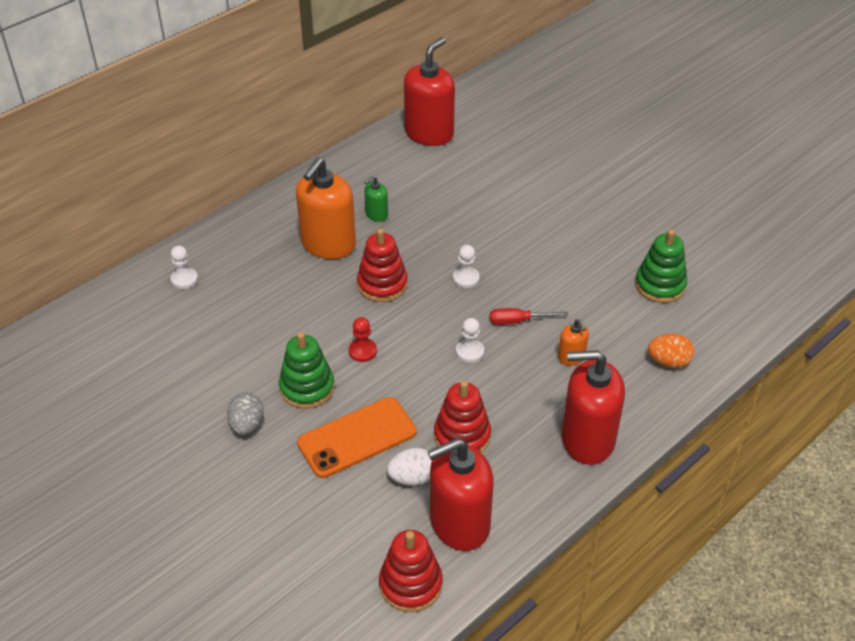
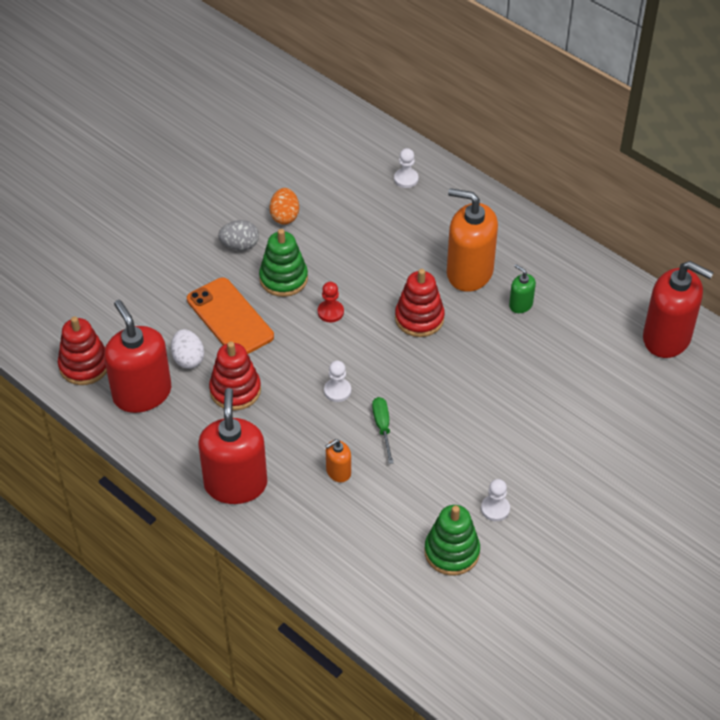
camera: 85 degrees right, 5 degrees up
(466, 278) = (437, 383): white pawn -> white pawn (495, 509)
(518, 321) = (382, 427): red screwdriver -> green screwdriver
(668, 362) = (339, 554): orange egg -> orange egg (285, 216)

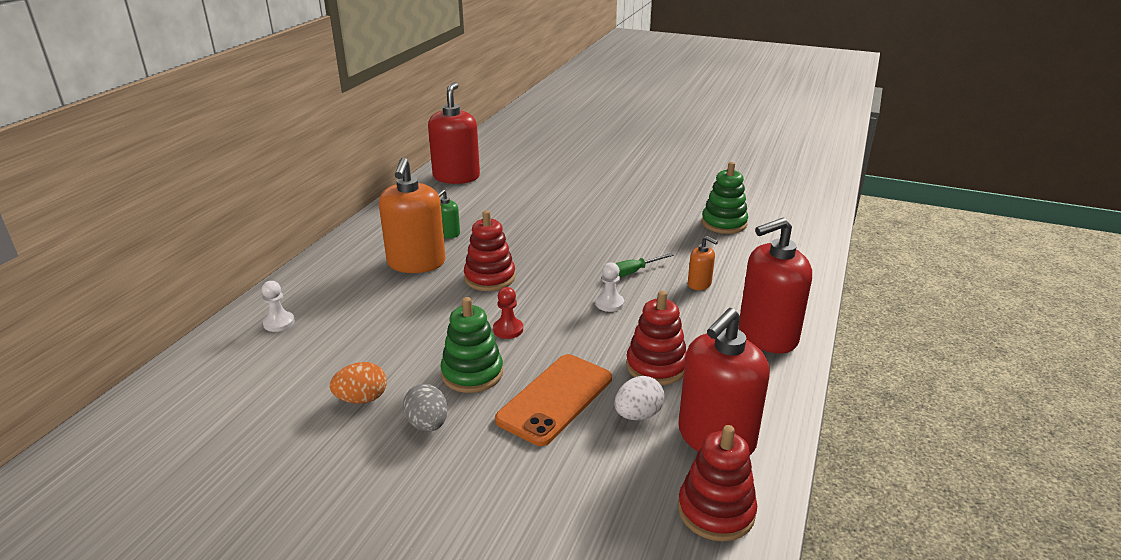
camera: 110 degrees left, 20 degrees down
(495, 509) = (669, 214): white pawn -> none

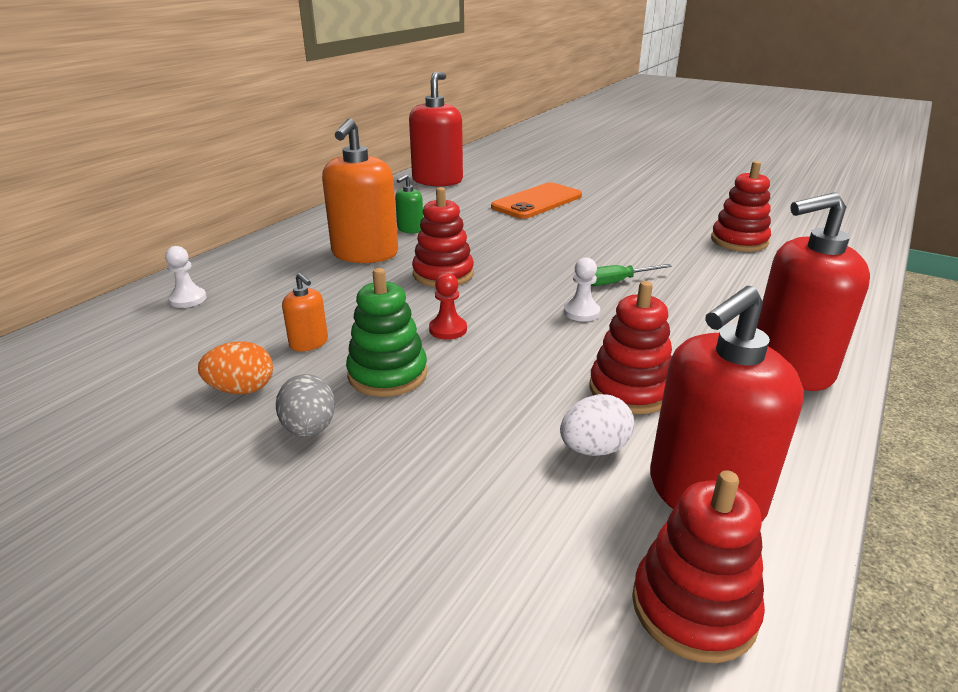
camera: 10 degrees right, 0 degrees up
(555, 399) = (485, 416): orange phone -> orange phone (537, 202)
(699, 284) = (701, 301): orange soap dispenser -> orange soap dispenser (309, 343)
(724, 223) = (739, 241): green stacking toy -> red stacking toy

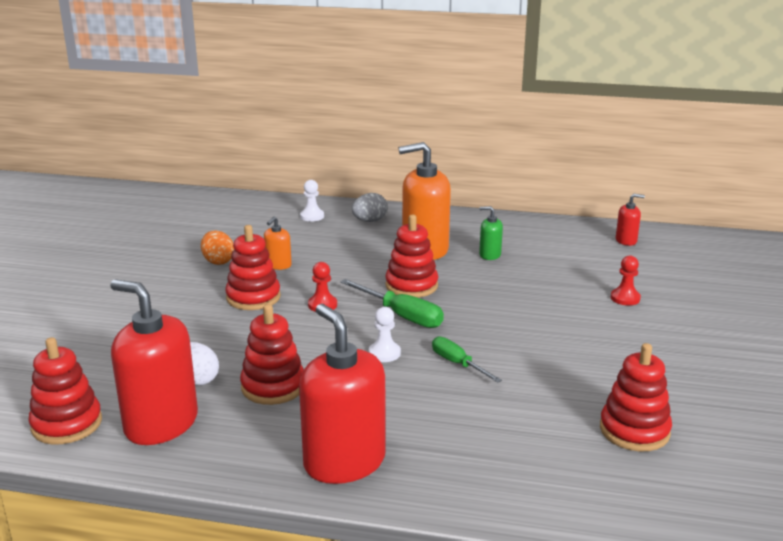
camera: 70 degrees right, 5 degrees down
(309, 429) = (187, 289): grey egg -> grey egg (369, 221)
(387, 374) = (253, 297): green stacking toy -> red stacking toy
(437, 180) = (626, 241): red soap dispenser -> red soap dispenser, size x0.46
(506, 290) = (401, 316): none -> green screwdriver
(537, 202) = (625, 298): orange phone -> red pawn

